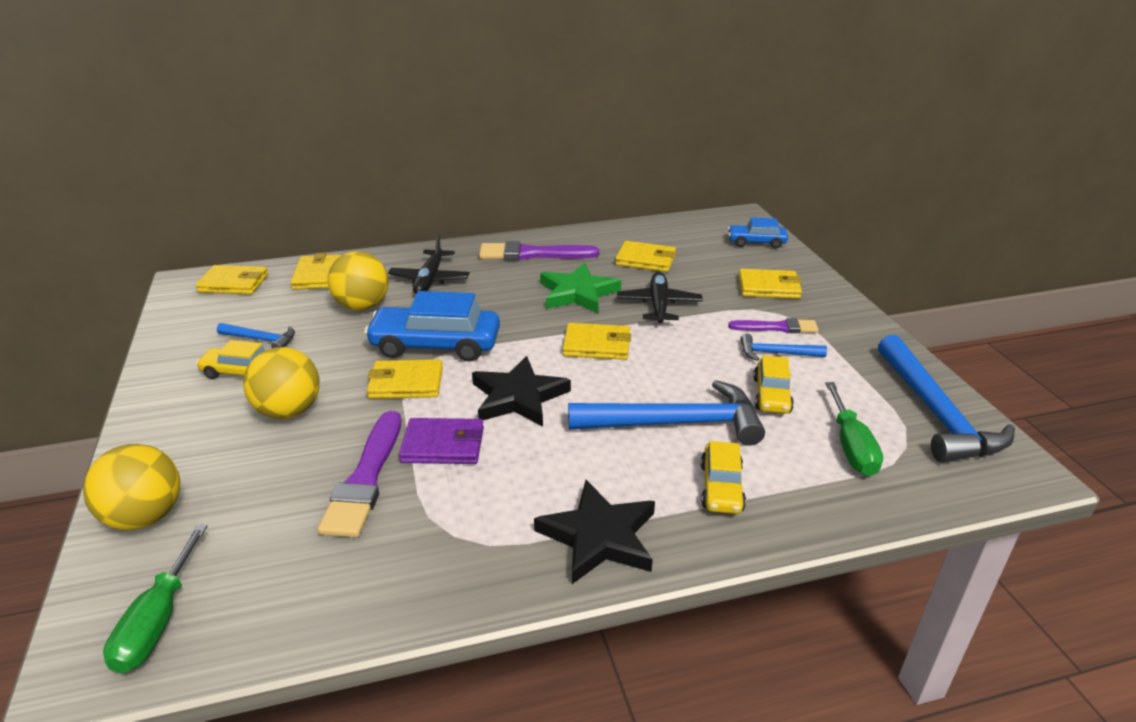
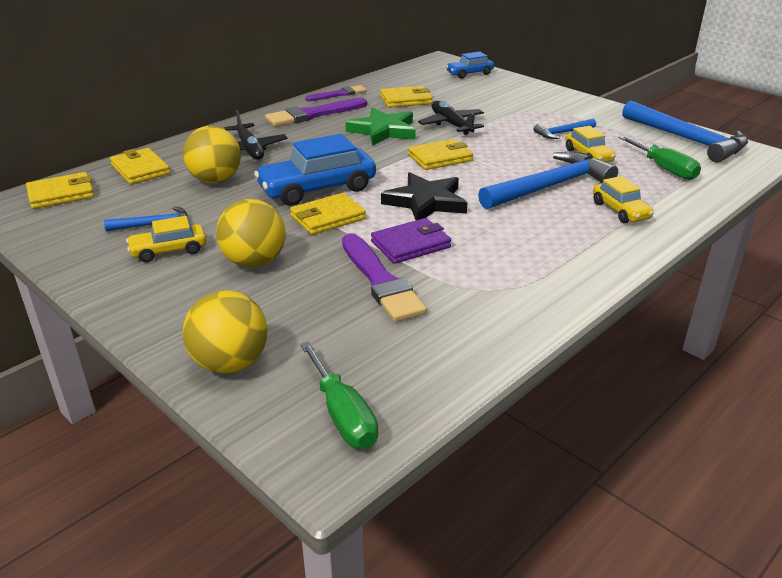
camera: 30 degrees left, 0 degrees up
(599, 536) = (582, 258): black star -> none
(768, 287) = (511, 98): yellow wallet -> none
(777, 327) = (545, 119): purple brush -> purple brush (338, 94)

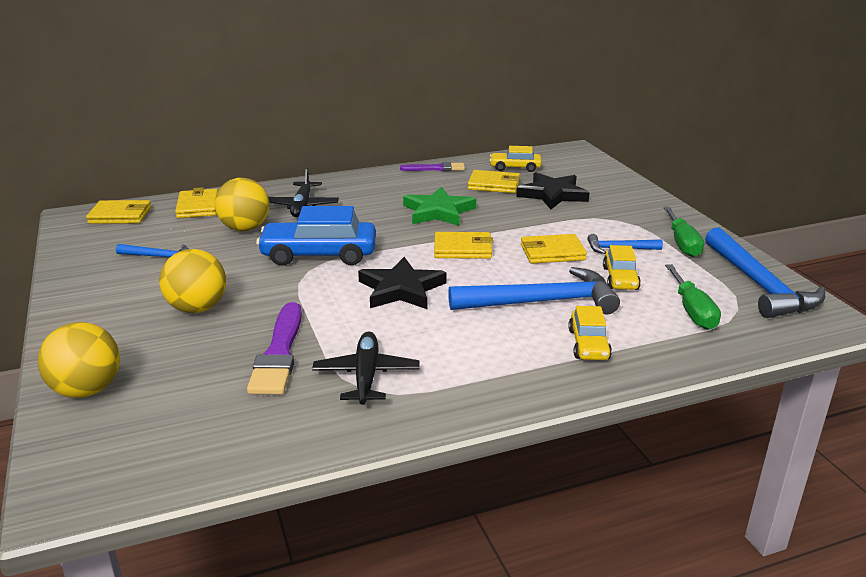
camera: 25 degrees right, 5 degrees down
(169, 250) = (145, 282): yellow car -> yellow car (515, 168)
(313, 114) = (392, 184): purple brush -> none
(328, 218) = (299, 283): yellow wallet -> yellow wallet (552, 252)
(343, 415) = (119, 462): green screwdriver -> green screwdriver (682, 243)
(410, 244) = (342, 326): purple wallet -> none
(451, 124) = (511, 218): black plane -> black plane (366, 376)
(463, 99) = (552, 194): none -> black star
(469, 74) = (589, 169): blue car -> none

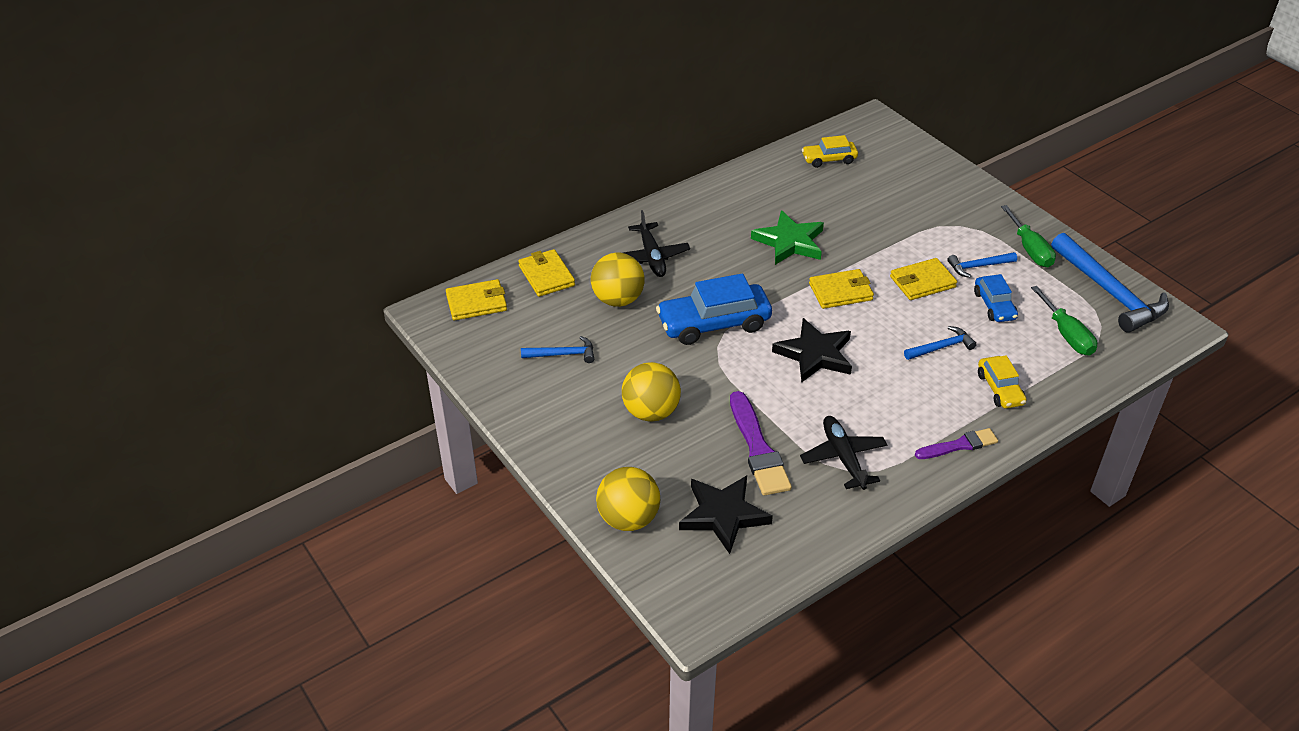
camera: 15 degrees left, 15 degrees up
(435, 168) = (750, 174): purple brush -> purple brush (959, 445)
(494, 185) = (821, 191): yellow wallet -> none
(542, 302) = (941, 347): blue hammer -> blue hammer, size x0.50
(552, 194) = (885, 197): black star -> black star (723, 515)
(620, 278) = (994, 306): yellow car -> blue car

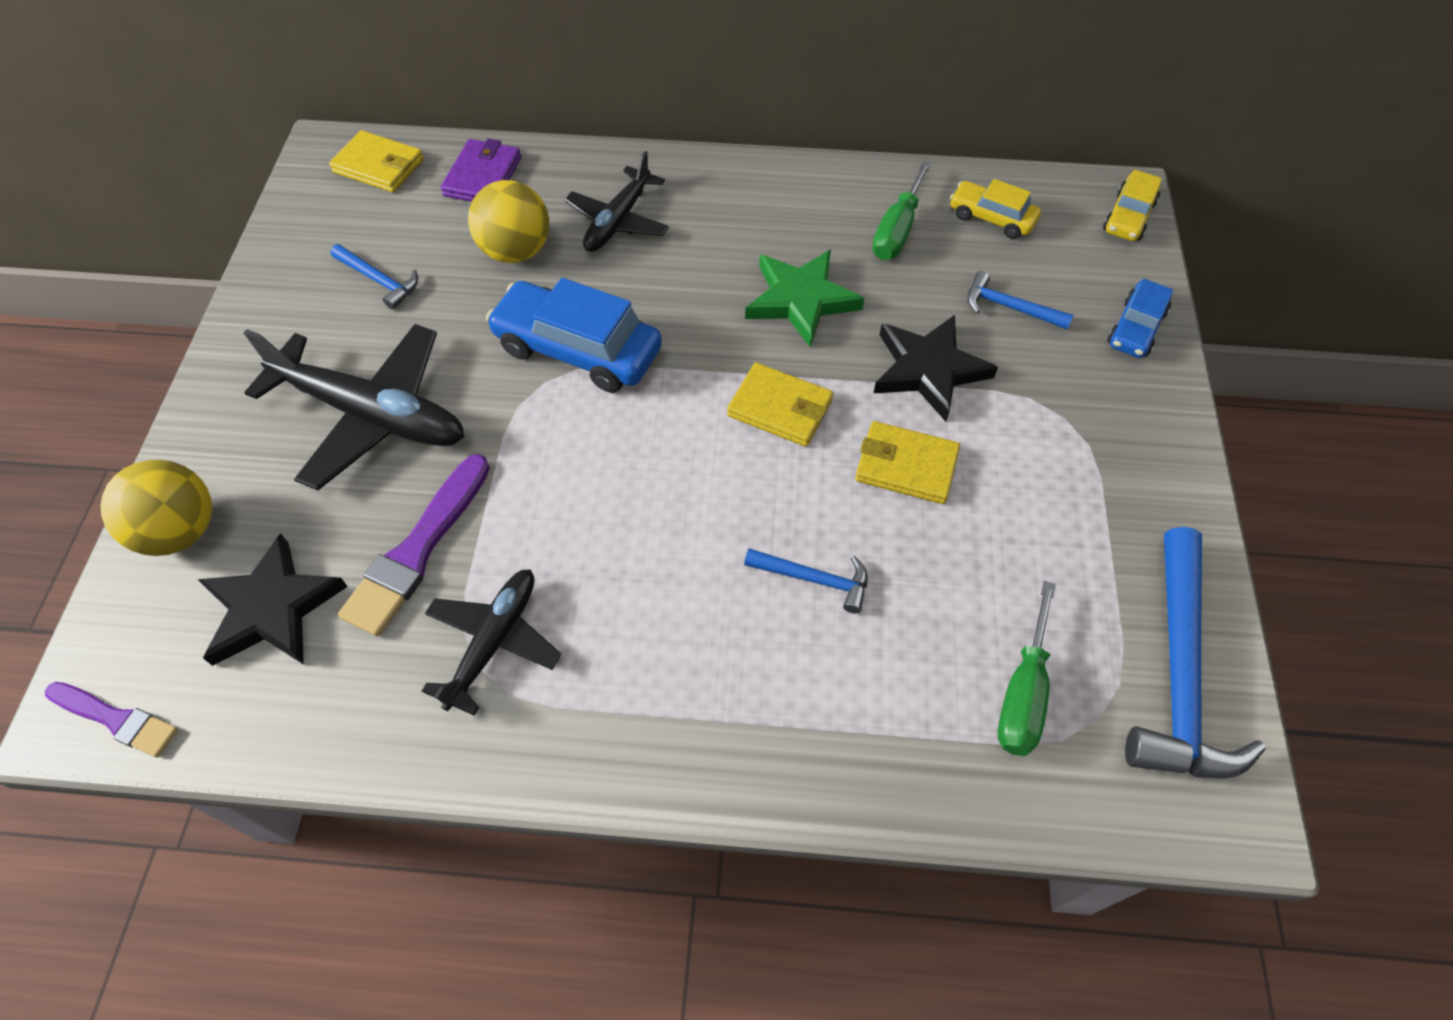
camera: 40 degrees right, 15 degrees up
(546, 276) = (483, 176): yellow wallet -> purple wallet
(651, 412) = (371, 414): yellow ball -> black plane
(815, 354) = (641, 472): black star -> black star (928, 370)
(959, 445) = (655, 744): purple brush -> purple brush (116, 719)
(978, 266) = (1016, 495): blue hammer -> blue hammer (1009, 307)
(994, 306) = (966, 570): blue car -> blue car (1136, 328)
(1000, 389) = (817, 703): yellow car -> yellow car (1128, 217)
(1030, 249) = (1128, 519): green screwdriver -> green screwdriver (897, 230)

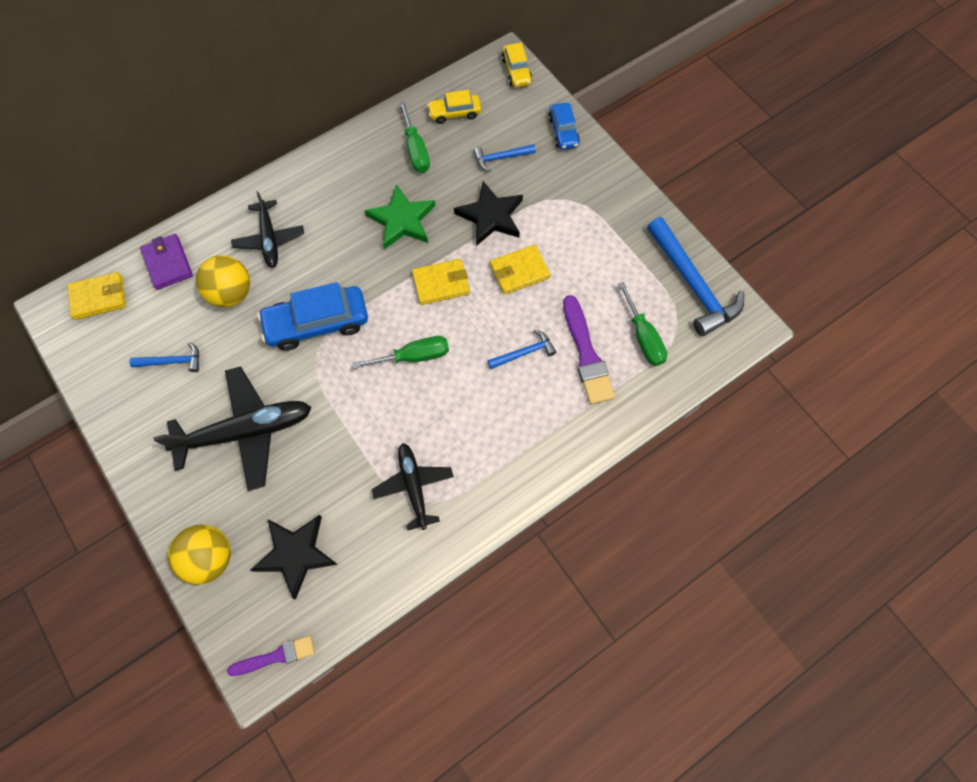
camera: 40 degrees left, 10 degrees up
(417, 550) = (337, 475): purple brush -> purple brush (586, 354)
(657, 474) = (414, 356): none -> green screwdriver

